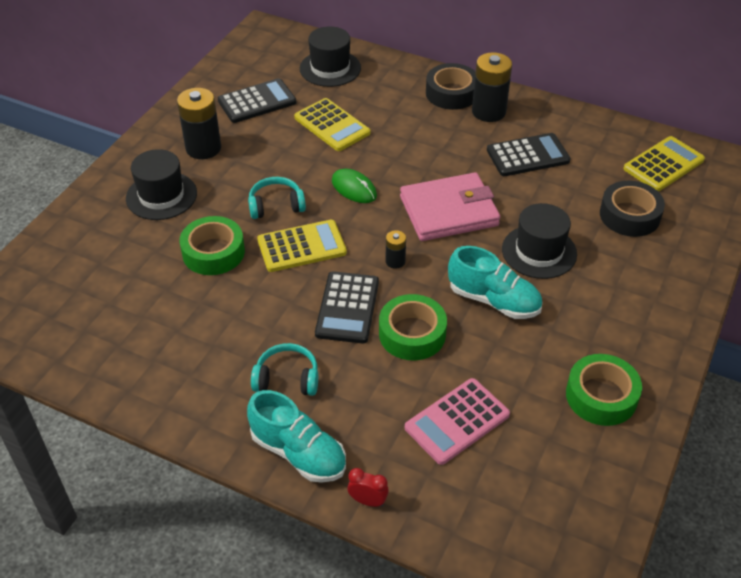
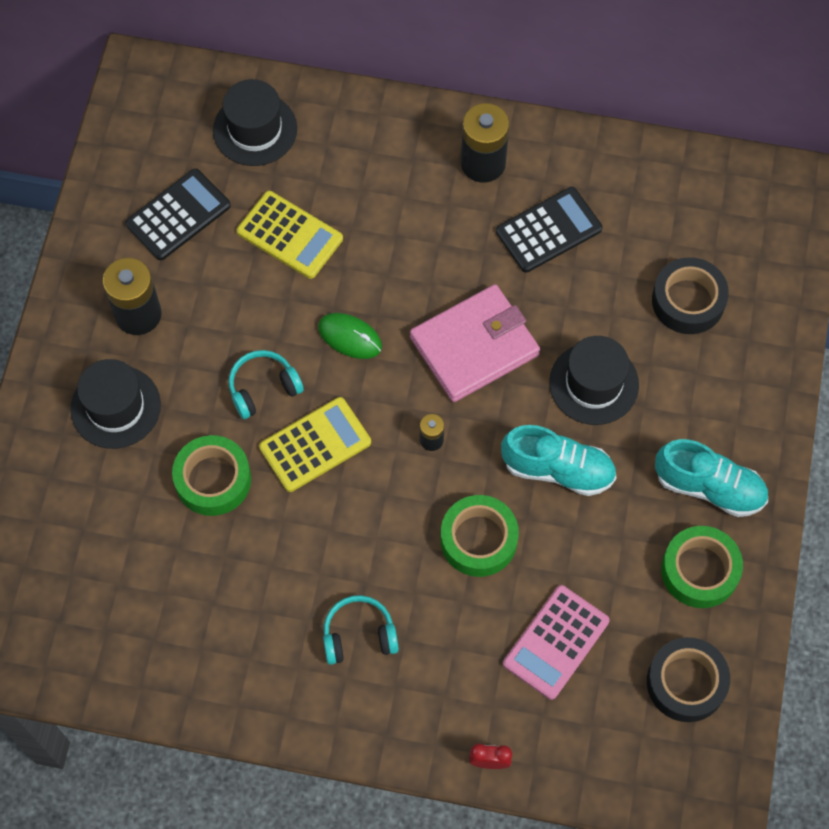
camera: 15 degrees left, 20 degrees up
(298, 453) = (401, 724): turquoise shoe -> turquoise shoe (709, 487)
(347, 308) = (396, 521): black calculator -> none
(451, 93) = (427, 140): black tape -> black tape (686, 683)
(663, 164) = (715, 206): yellow calculator -> none

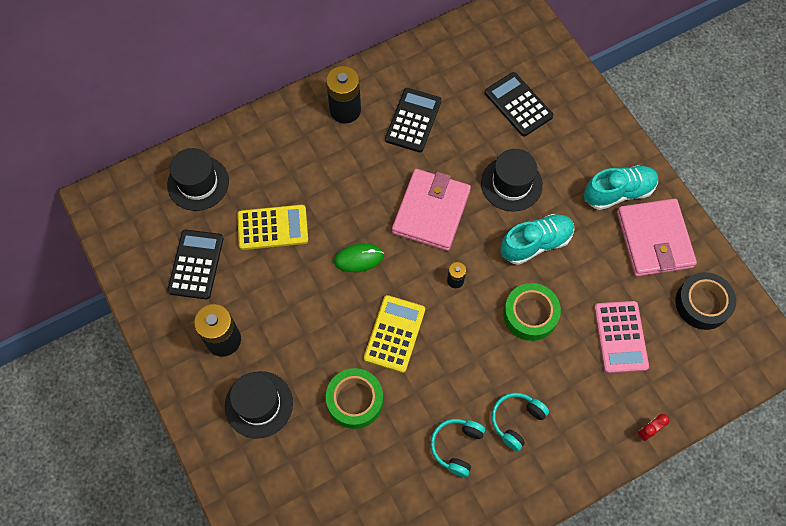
camera: 40 degrees left, 0 degrees up
(263, 388) = (336, 325): turquoise headphones -> turquoise headphones (456, 446)
(688, 301) = (518, 104): black tape -> black calculator
(700, 570) = (654, 239): green tape -> pink wallet

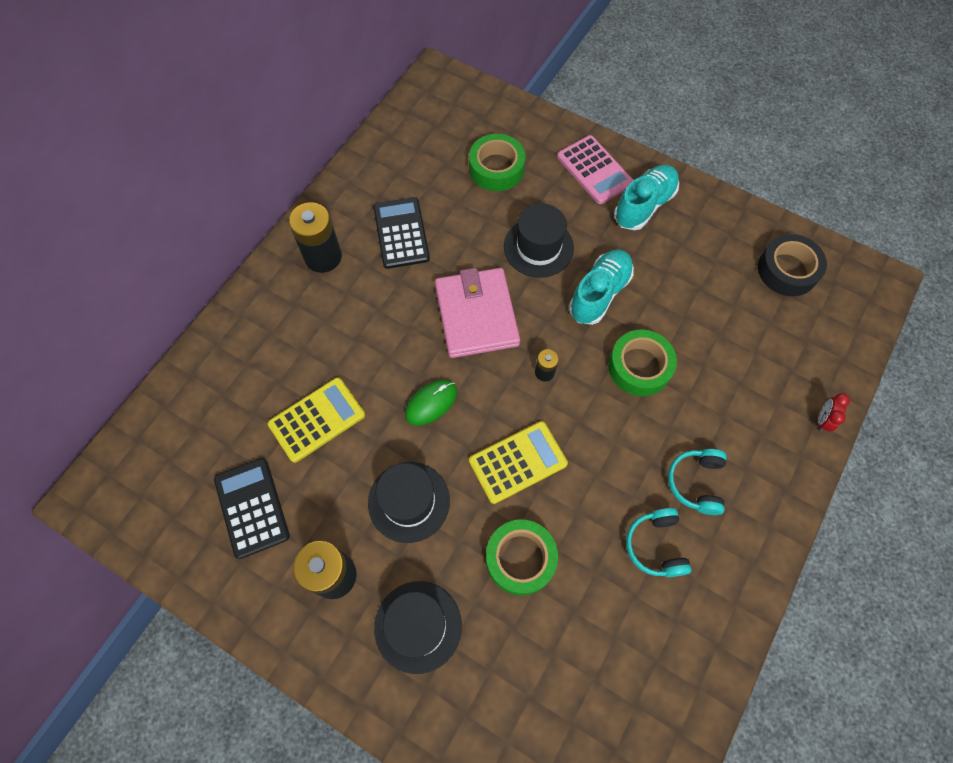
camera: 30 degrees left, 0 degrees up
(198, 183) = (202, 415): black hat -> black hat (409, 501)
(394, 334) = (518, 462): yellow calculator -> yellow calculator turned 75 degrees clockwise
(518, 104) = (496, 168): black calculator -> green tape
(620, 337) = (737, 342): pink calculator -> pink calculator (594, 170)
(654, 239) = (705, 233): pink wallet -> none

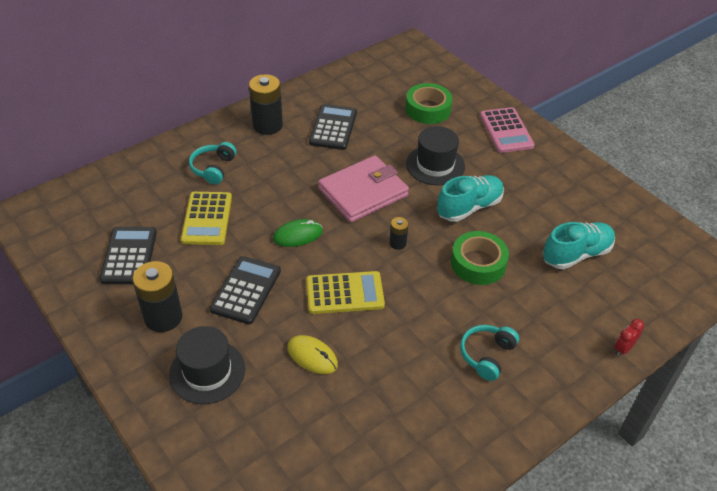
camera: 20 degrees right, 20 degrees down
(317, 420) = (207, 219): yellow calculator -> yellow calculator turned 105 degrees clockwise
(409, 501) = (246, 290): black hat -> black calculator
(476, 315) = (363, 192): pink wallet -> pink wallet turned 45 degrees clockwise
(520, 559) = (312, 356): green tape -> yellow mouse
(644, 205) = (536, 163): turquoise shoe -> turquoise shoe (576, 254)
(655, 546) = (429, 386): turquoise headphones -> turquoise headphones (213, 168)
(787, 270) = (640, 238): black tape -> none

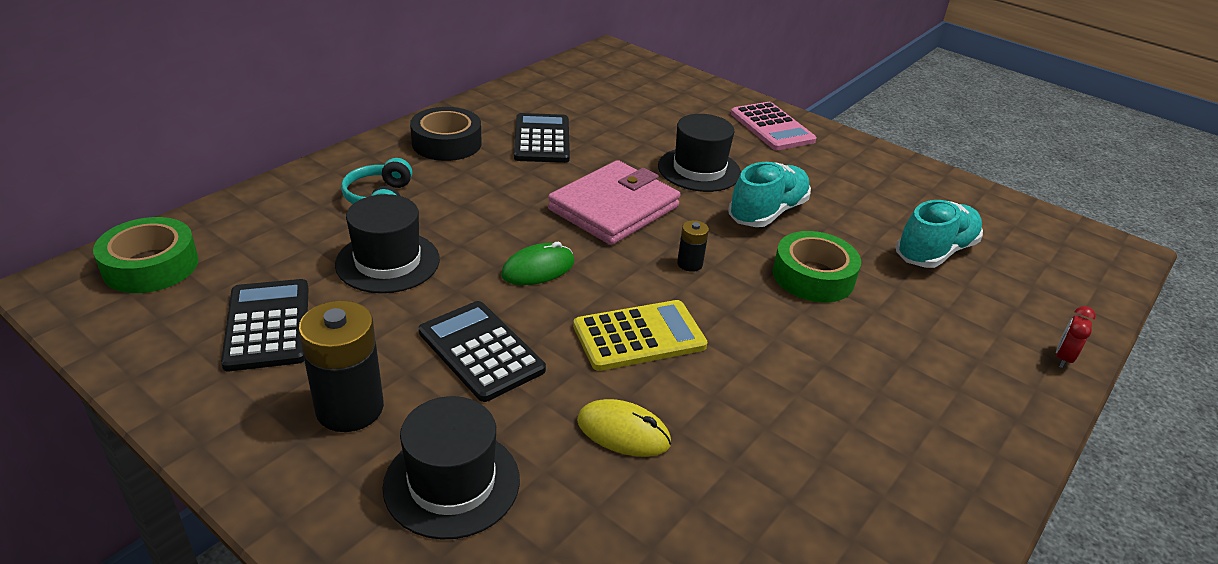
camera: 15 degrees left, 10 degrees down
(207, 219) = (388, 262): yellow calculator -> black hat
(246, 290) = (481, 351): black calculator -> black calculator turned 45 degrees counterclockwise
(267, 125) = (446, 143): black battery -> black tape
(428, 109) = (661, 112): green tape -> green tape (151, 265)
(486, 355) = (886, 392): turquoise headphones -> none

